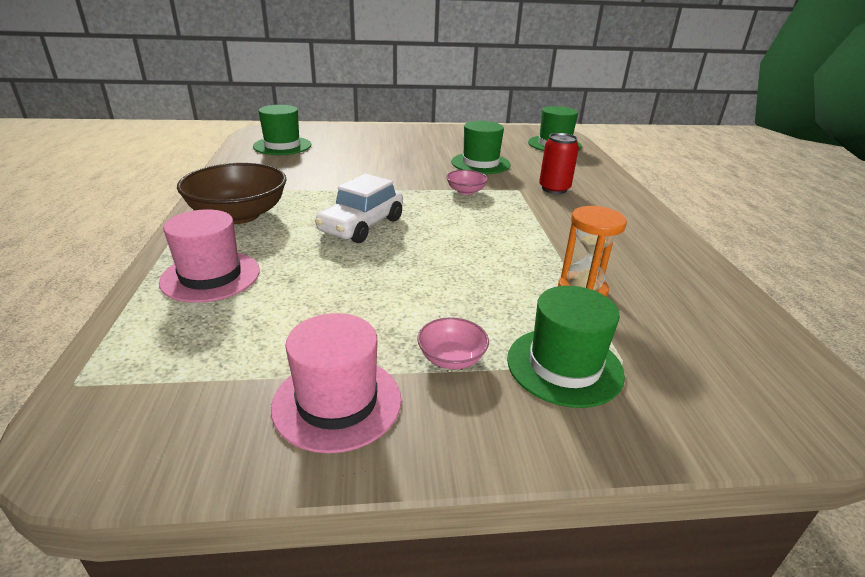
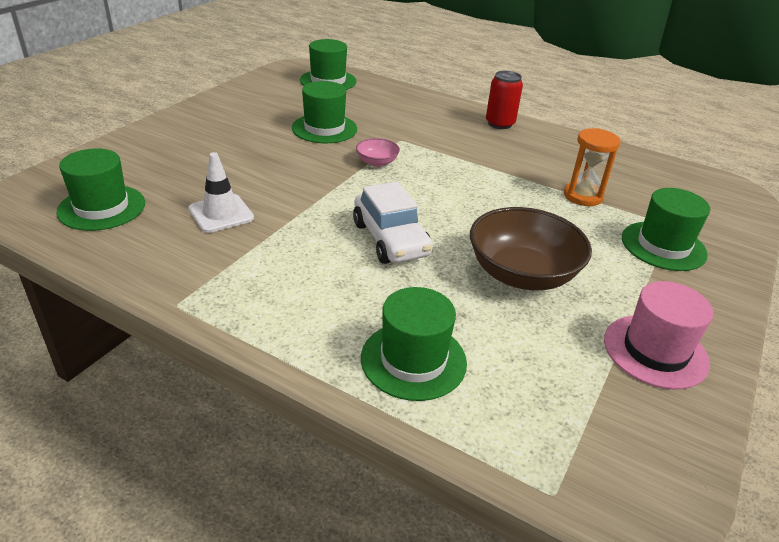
camera: 55 degrees left, 5 degrees up
(210, 276) = (413, 360): pink hat -> green hat
(239, 215) = (282, 301): brown bowl -> brown bowl (522, 274)
(317, 171) = (221, 214): none -> white traffic cone
(451, 358) = (631, 283): pink bowl -> none
(554, 189) = (418, 126): red can -> red can (500, 124)

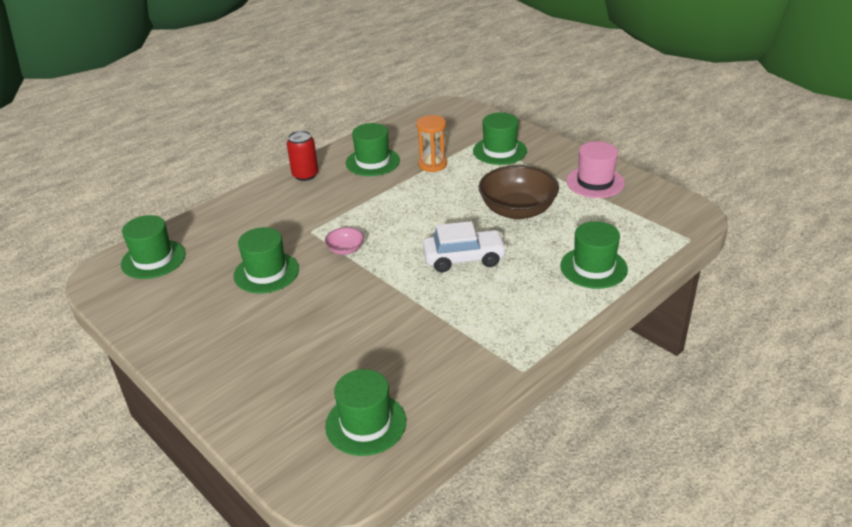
camera: 70 degrees left, 0 degrees up
(221, 214) = (401, 345): white traffic cone -> none
(556, 157) = (372, 162): none -> green hat

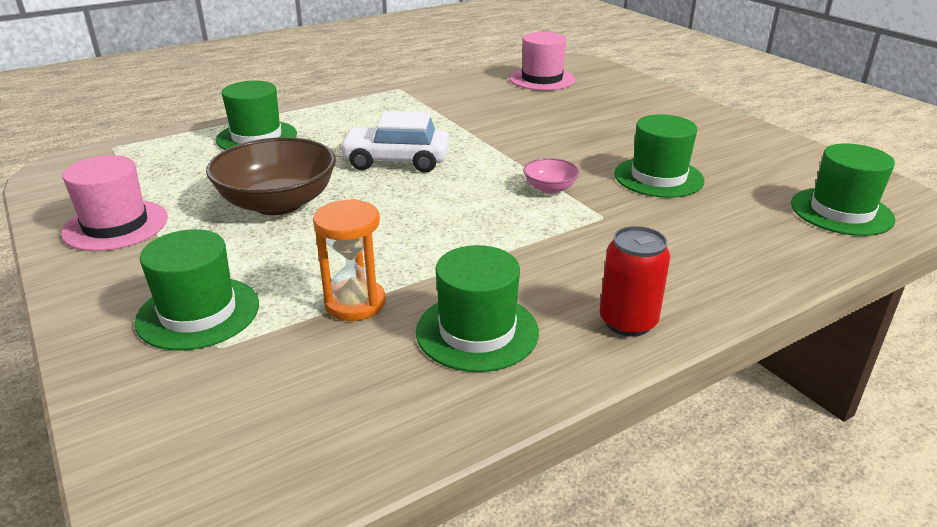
camera: 170 degrees left, 5 degrees down
(365, 424) = (542, 79): green hat -> pink hat

